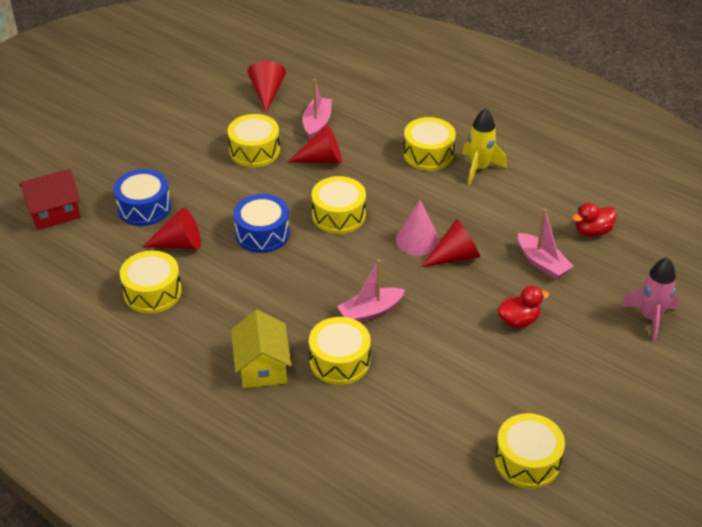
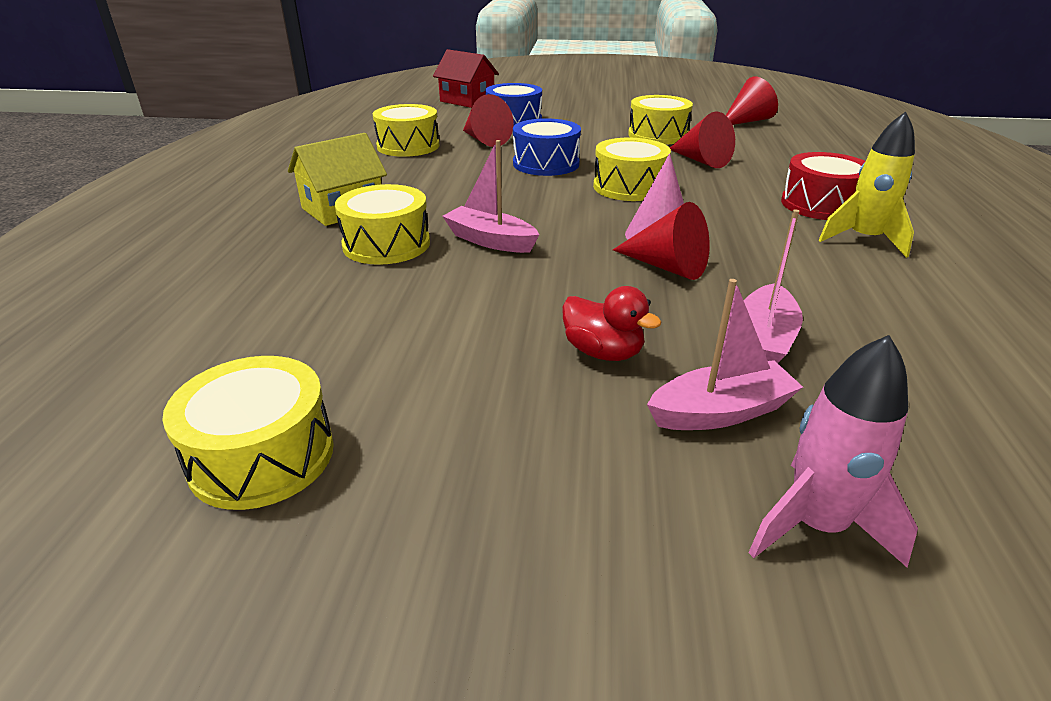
camera: 60 degrees right, 10 degrees down
(317, 123) = (748, 147): pink boat -> pink boat (720, 412)
(428, 154) = (821, 204): yellow drum -> red drum
(592, 231) = (924, 370): red duck -> none

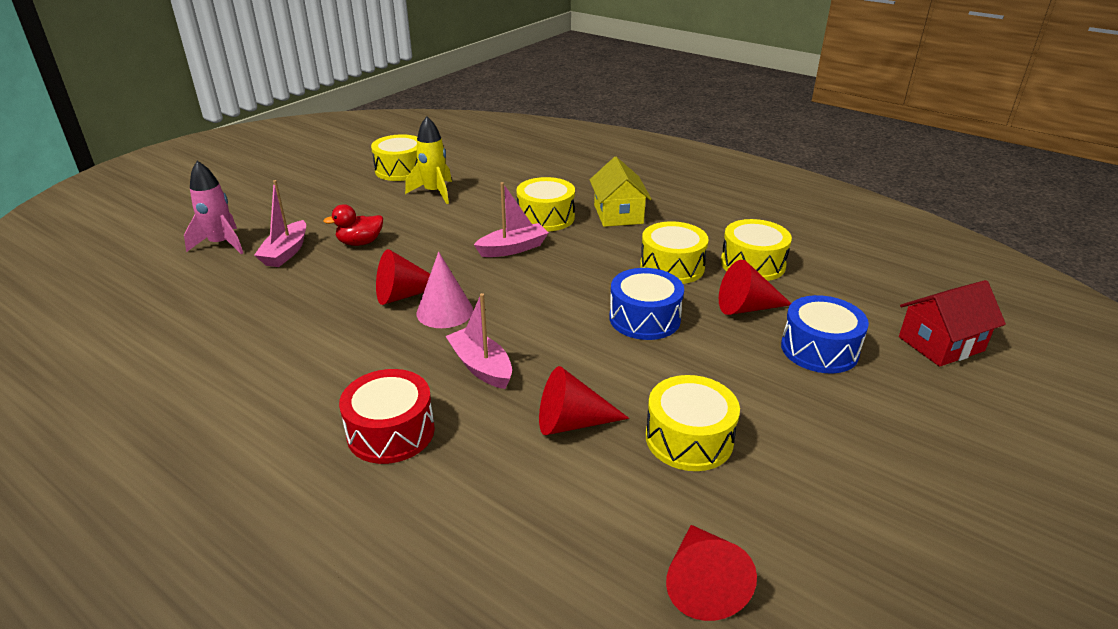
camera: 120 degrees right, 0 degrees up
(629, 187) = (545, 339): yellow drum -> yellow drum (672, 267)
(764, 339) = (302, 288): pink boat -> pink boat (481, 367)
(864, 240) = (317, 406): yellow rocket -> yellow rocket (434, 192)

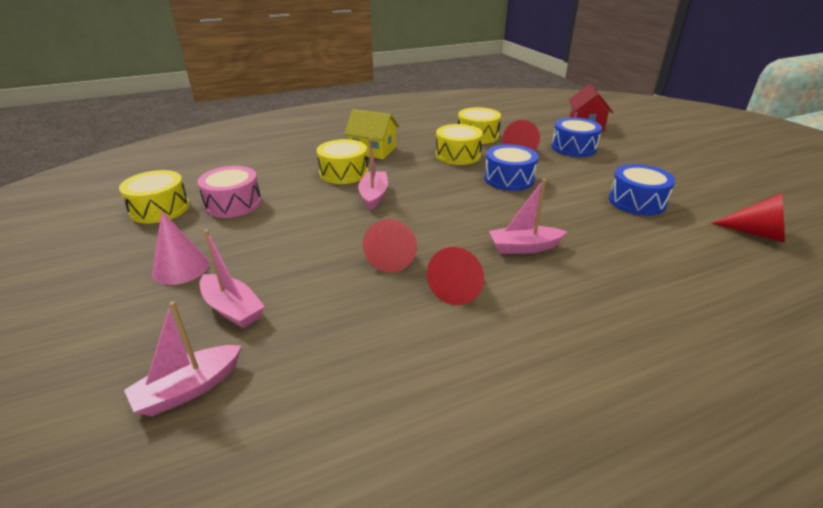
camera: 60 degrees left, 0 degrees up
(196, 272) = (189, 389): none -> pink boat
(221, 244) = (145, 356): pink rocket -> none
(360, 243) = (273, 260): red duck -> none
(391, 432) = (585, 306): red drum -> none
(434, 192) = (233, 204): yellow rocket -> pink drum
(444, 311) = (436, 244): pink cone -> pink cone (181, 268)
(572, 422) = (606, 231): red cone -> red cone (458, 287)
(689, 438) = (637, 202): yellow drum -> blue drum

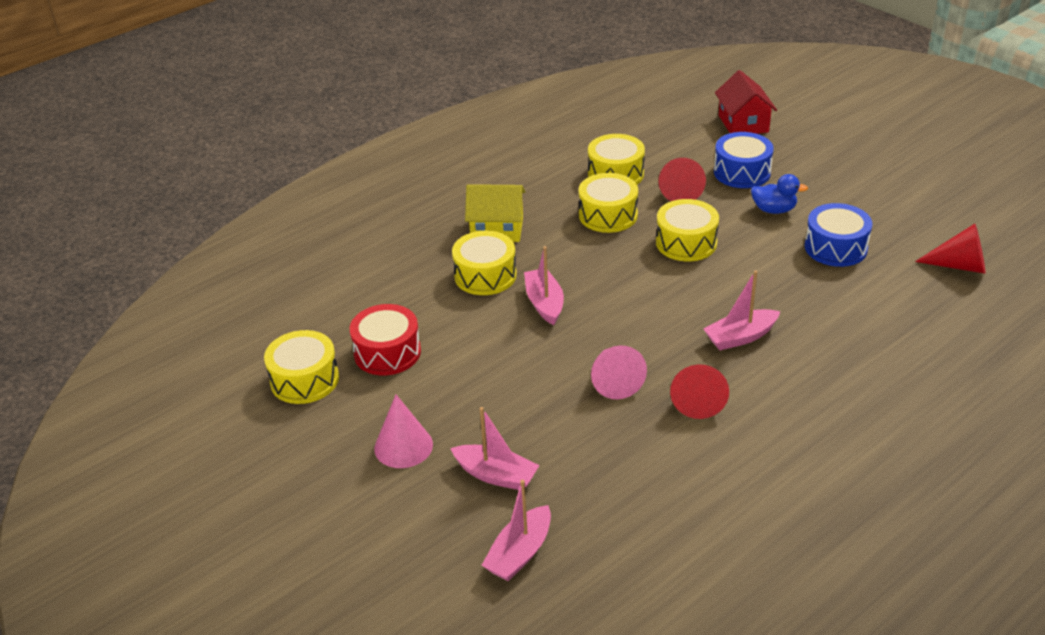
camera: 15 degrees left, 5 degrees up
(233, 204) = (387, 352): pink drum -> red drum
(392, 257) = (614, 380): red cone -> pink cone
(509, 179) = (686, 243): blue drum -> yellow drum
(590, 171) = (774, 210): none -> blue duck

